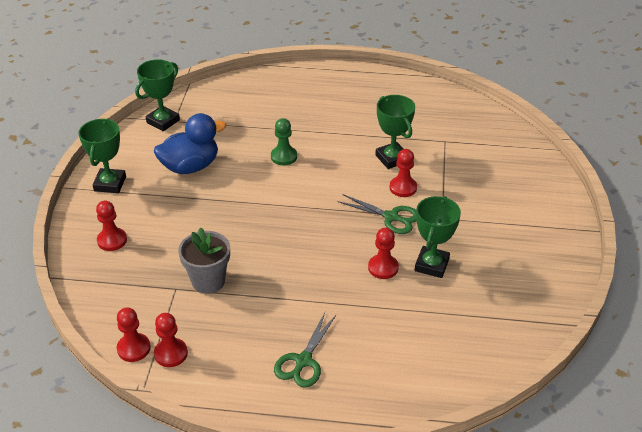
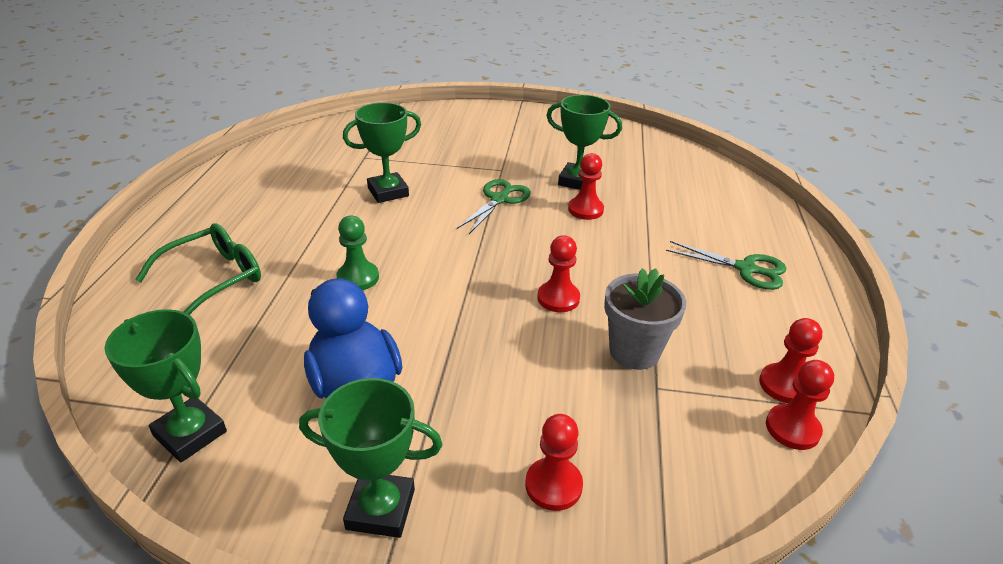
camera: 90 degrees left, 5 degrees down
(281, 103) = (214, 279): none -> green glasses
(403, 188) = (446, 188): red pawn -> red pawn (558, 298)

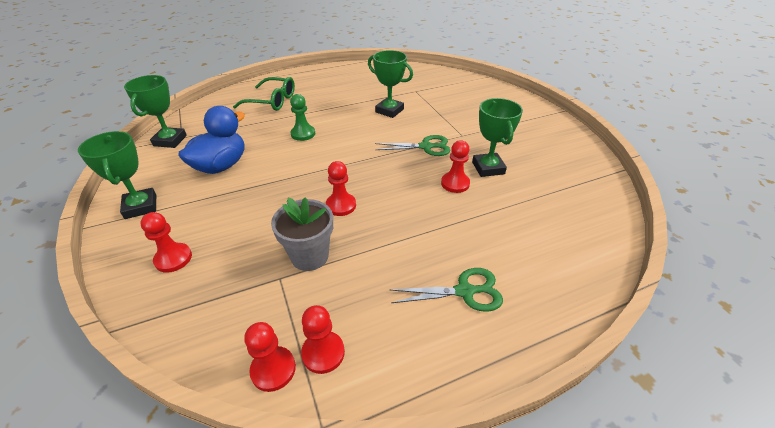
camera: 60 degrees right, 5 degrees up
(746, 269) = (465, 291): green scissors -> green scissors turned 90 degrees counterclockwise

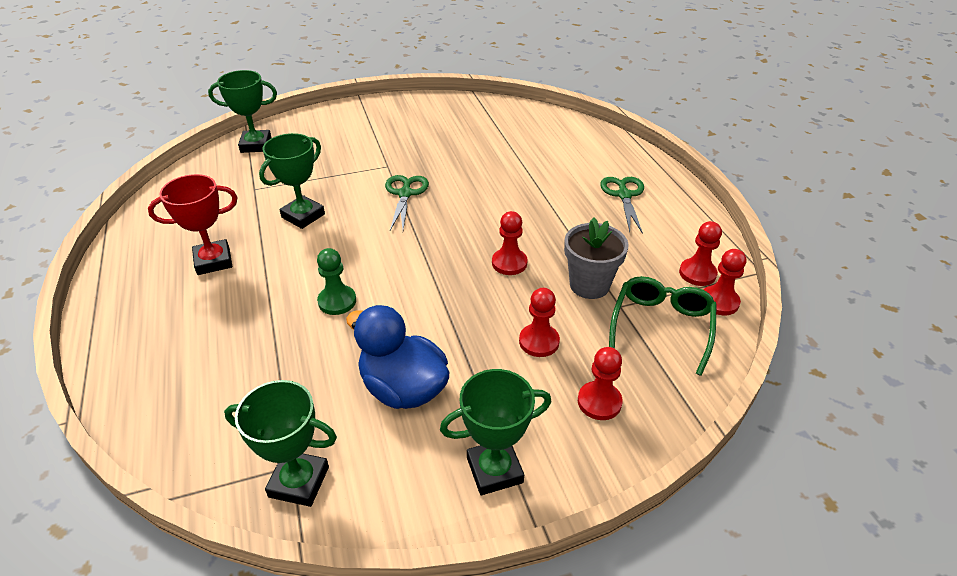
camera: 85 degrees left, 0 degrees up
(272, 101) = (204, 347): green glasses -> green glasses (661, 326)
(342, 91) = (213, 261): none -> red trophy
(455, 183) = (480, 182): red pawn -> red pawn (539, 341)
(488, 168) = (456, 159): green trophy -> green trophy (256, 145)

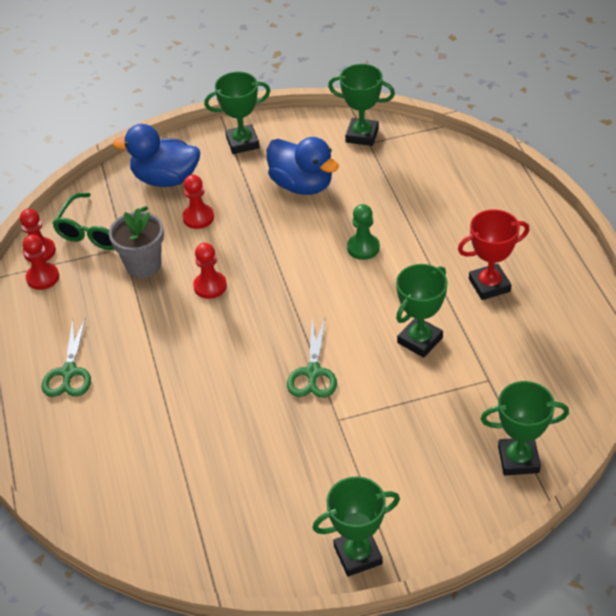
camera: 175 degrees left, 5 degrees up
(384, 106) = (358, 555): none -> green trophy
(599, 402) = (165, 179): red pawn -> blue duck

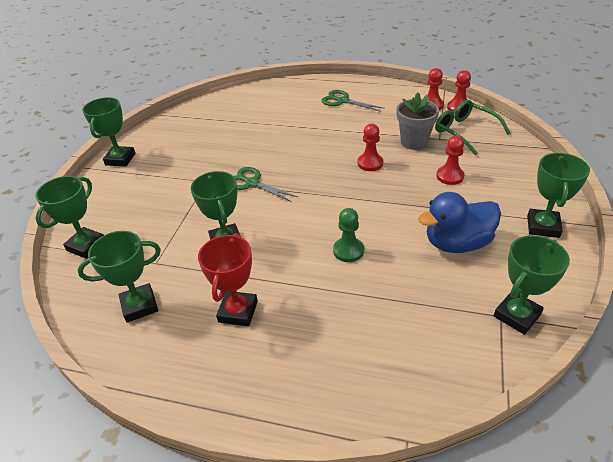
camera: 120 degrees right, 5 degrees down
(165, 179) = (510, 172): blue duck -> none
(542, 356) = (139, 306): none -> green trophy

